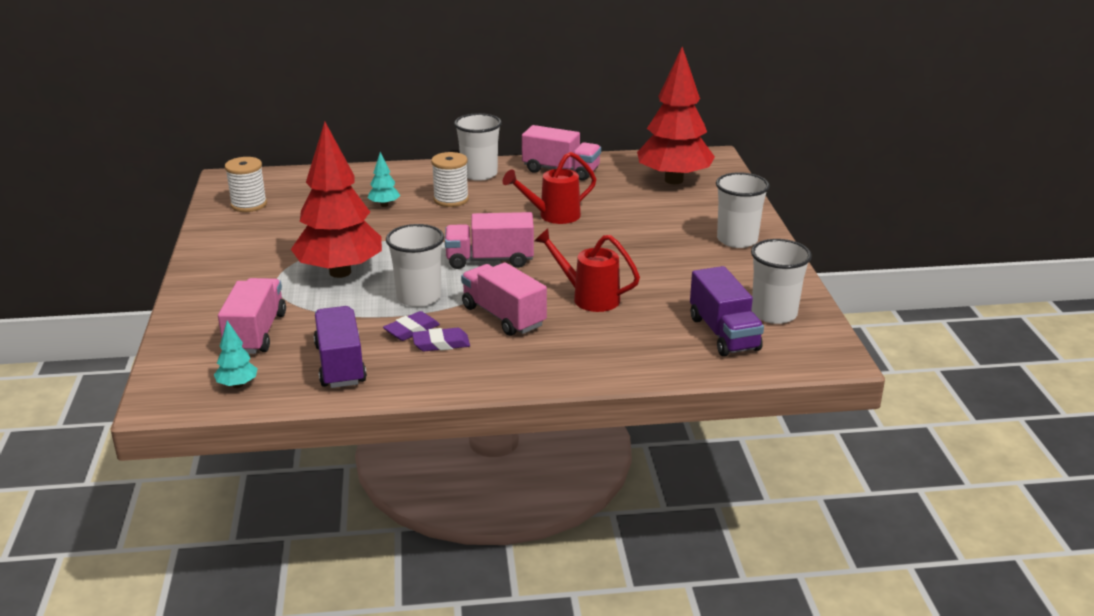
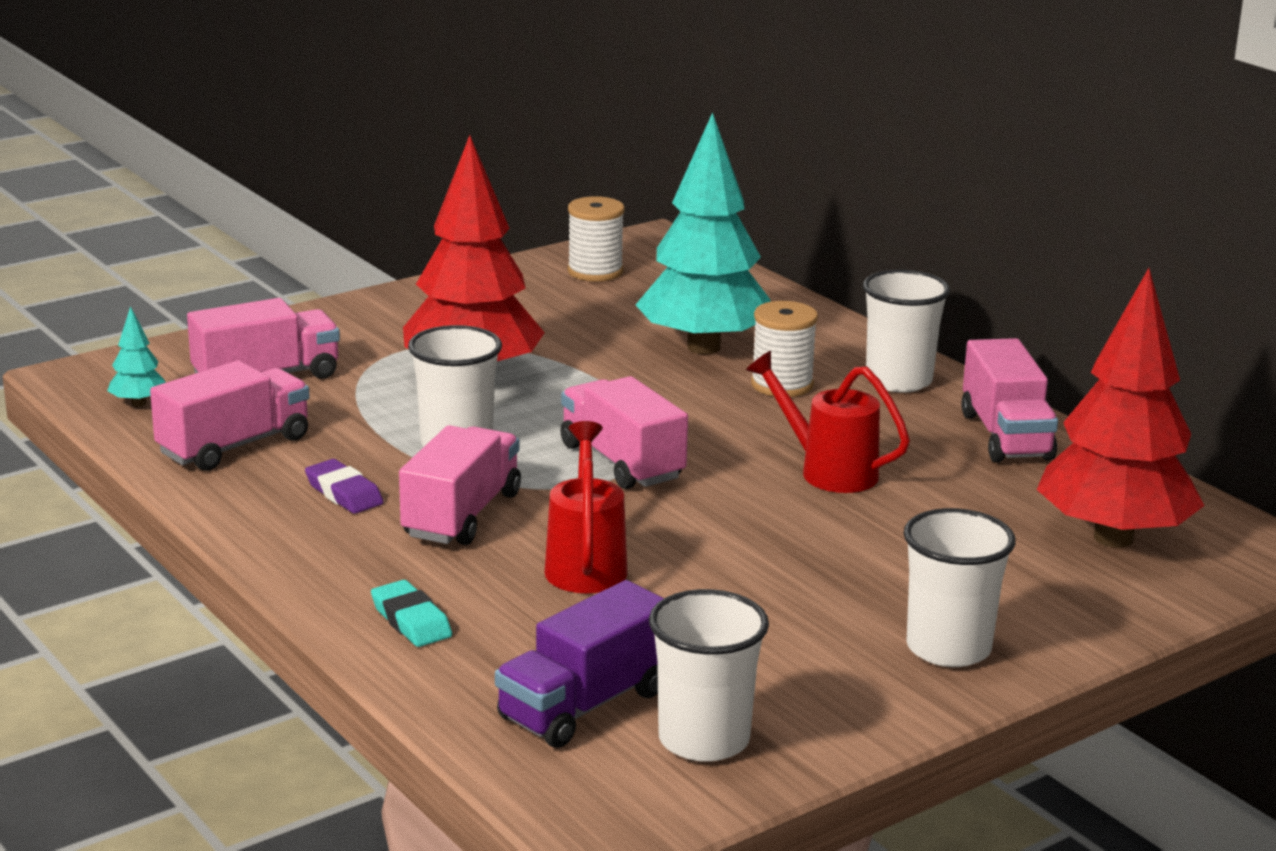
camera: 60 degrees right, 5 degrees down
(340, 364) = (234, 446): purple truck -> pink truck
(384, 205) = (703, 347): turquoise tree -> turquoise tree, size x2.48
(411, 330) = (362, 464): purple eraser -> none
(605, 358) = (411, 621): none -> turquoise eraser

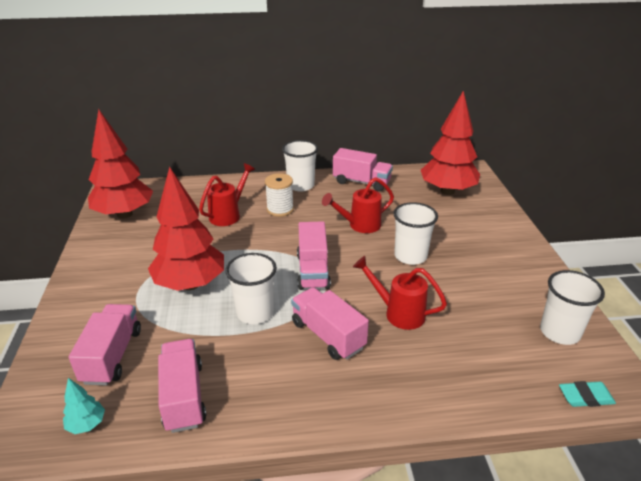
camera: 60 degrees left, 10 degrees up
(344, 493) = (274, 369): purple eraser -> none
(411, 621) = (422, 388): turquoise eraser -> turquoise eraser (585, 397)
(585, 705) = (522, 356): purple truck -> none
(595, 271) = (124, 214): white spool -> red tree
(622, 462) = (313, 271): pink truck -> pink truck turned 90 degrees counterclockwise
(703, 347) = (228, 214): turquoise tree -> red watering can
(948, 648) = (509, 250): white cup -> white cup (410, 256)

